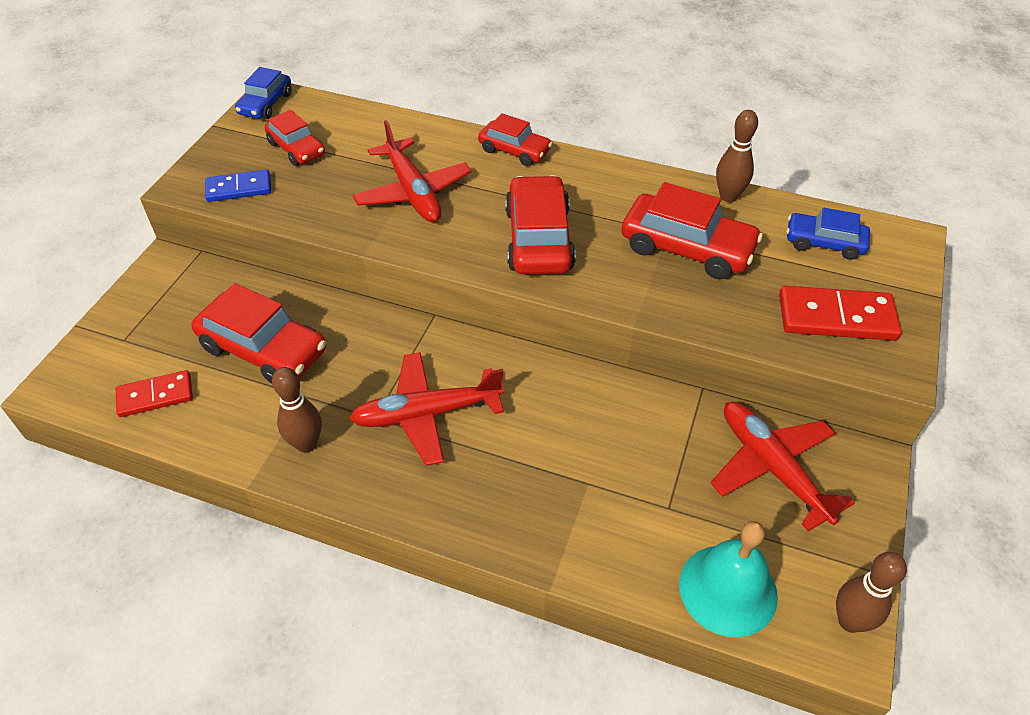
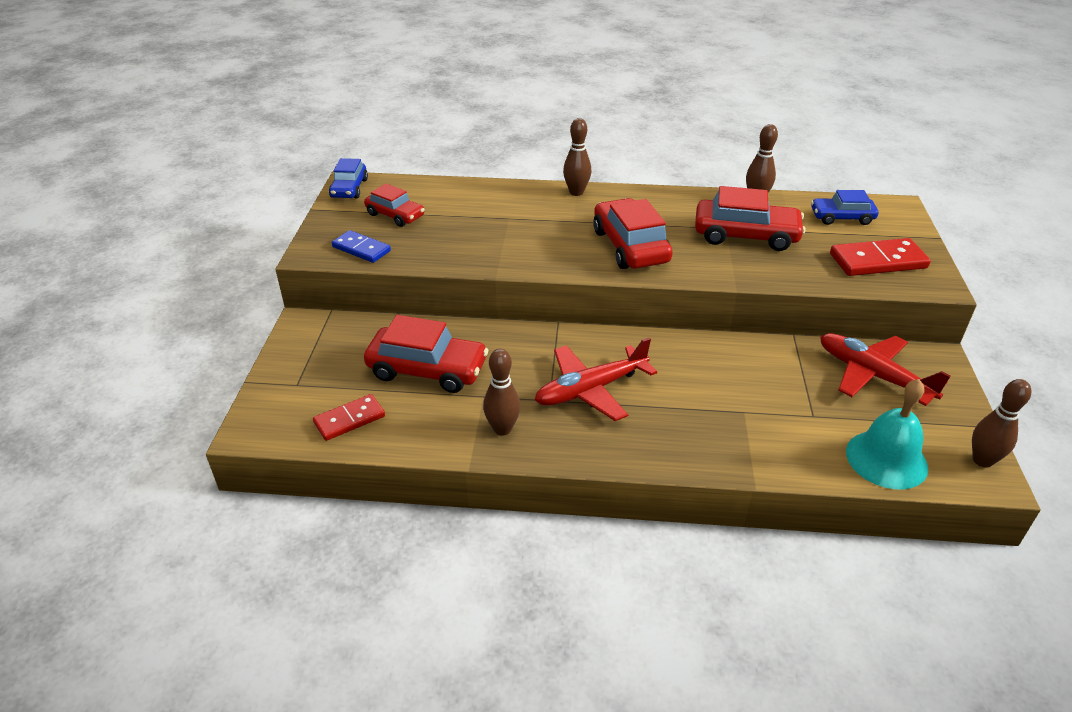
camera: 15 degrees left, 10 degrees down
(239, 188) = (361, 249): blue domino -> blue domino turned 60 degrees clockwise
(413, 191) = (511, 230): red plane -> none
(514, 150) = (576, 192): red car -> brown bowling pin

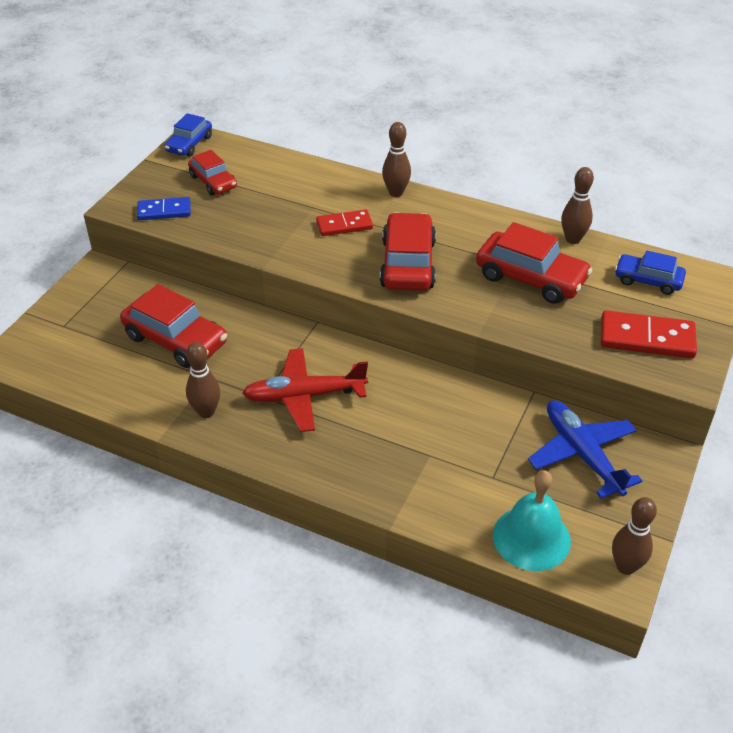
camera: 20 degrees right, 5 degrees up
(349, 420) = (88, 369): red domino -> red domino (344, 225)
(361, 249) = (164, 211): blue domino -> blue domino turned 60 degrees counterclockwise
(873, 376) = (582, 454): red plane -> blue plane

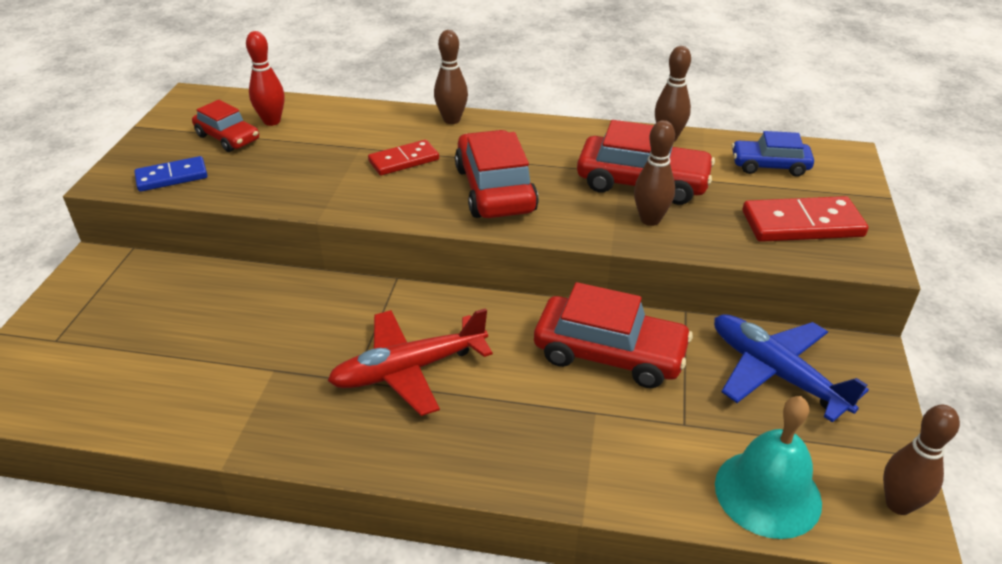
camera: 15 degrees left, 5 degrees down
(176, 340) = (218, 330): red car -> red car (609, 353)
(189, 144) = (188, 104): blue car -> none
(206, 412) = (282, 415): brown bowling pin -> brown bowling pin (650, 220)
(251, 171) = (272, 121): none -> red bowling pin

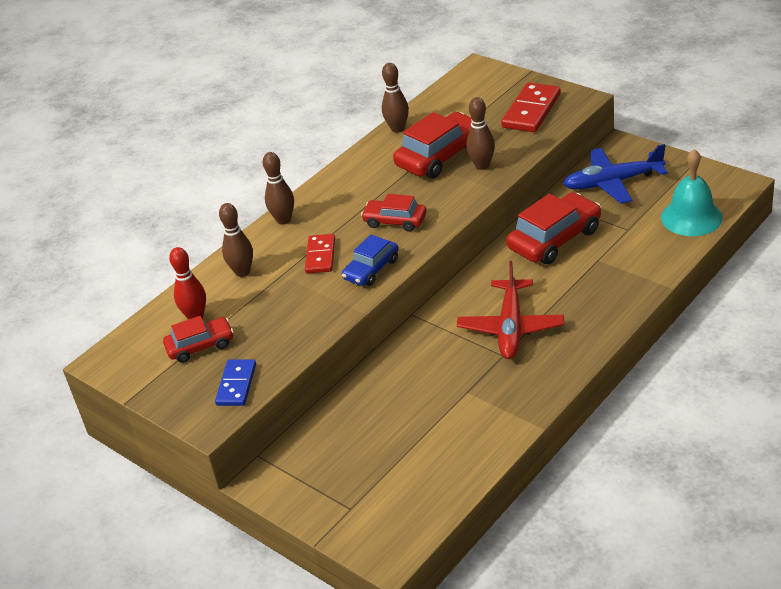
camera: 55 degrees left, 0 degrees up
(494, 189) = (395, 221): red car -> red car, size x0.61
(769, 166) = (464, 100): blue car -> blue car (371, 269)
(898, 504) = (722, 178): brown bowling pin -> brown bowling pin (242, 272)

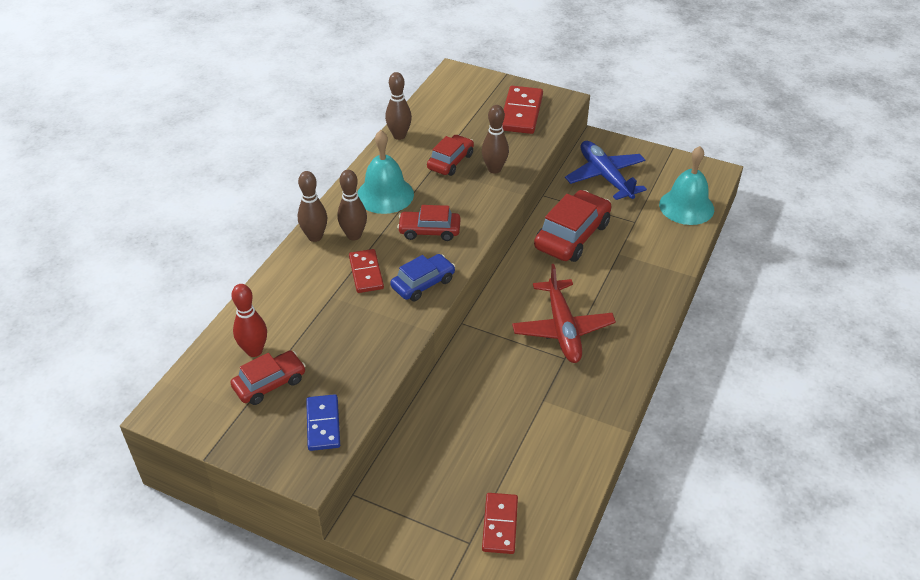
camera: 20 degrees left, 5 degrees up
(242, 272) = (289, 296): brown bowling pin -> brown bowling pin (354, 235)
(363, 185) = (385, 195): none -> turquoise bell
(371, 269) = (423, 283): blue car -> blue car turned 150 degrees counterclockwise
(384, 496) = (500, 524): none -> red domino
(440, 156) = (450, 161): red car -> red car, size x0.61
(613, 182) = (605, 177): blue plane -> blue plane turned 90 degrees clockwise

